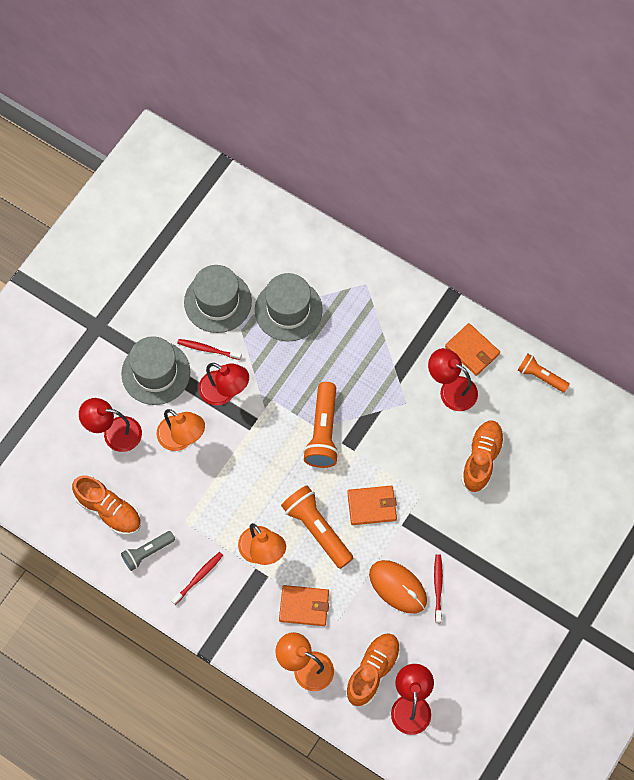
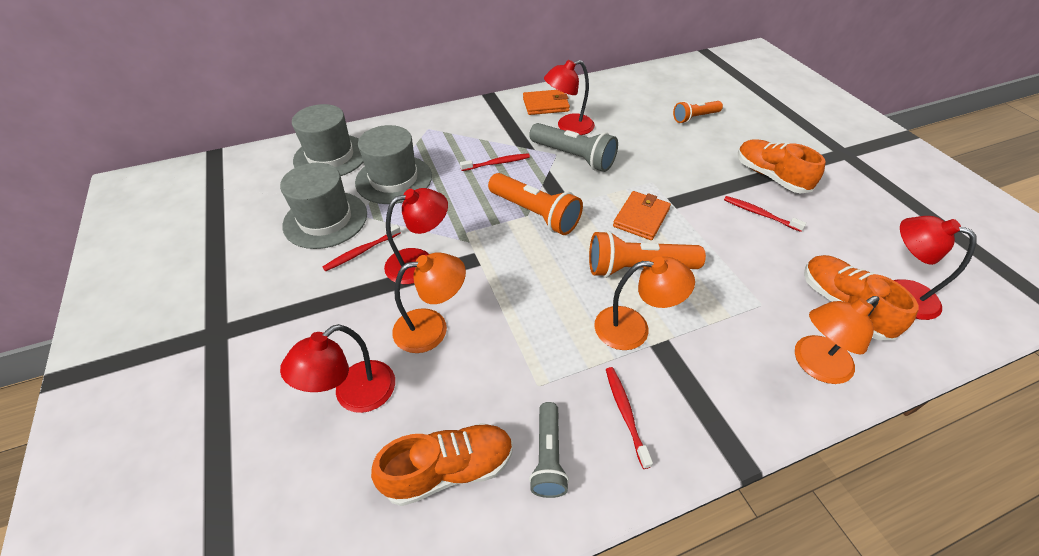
camera: 55 degrees left, 20 degrees down
(156, 373) = (333, 309): grey hat -> grey hat (331, 156)
(304, 606) = (728, 325): orange wallet -> none
(361, 367) = (497, 163): none -> red toothbrush
(398, 587) = (744, 240): orange mouse -> none
(411, 418) = (573, 157): none -> grey flashlight
(481, 459) = (646, 138): orange shoe -> orange shoe (770, 176)
(541, 376) = (599, 86): orange flashlight -> orange flashlight (695, 117)

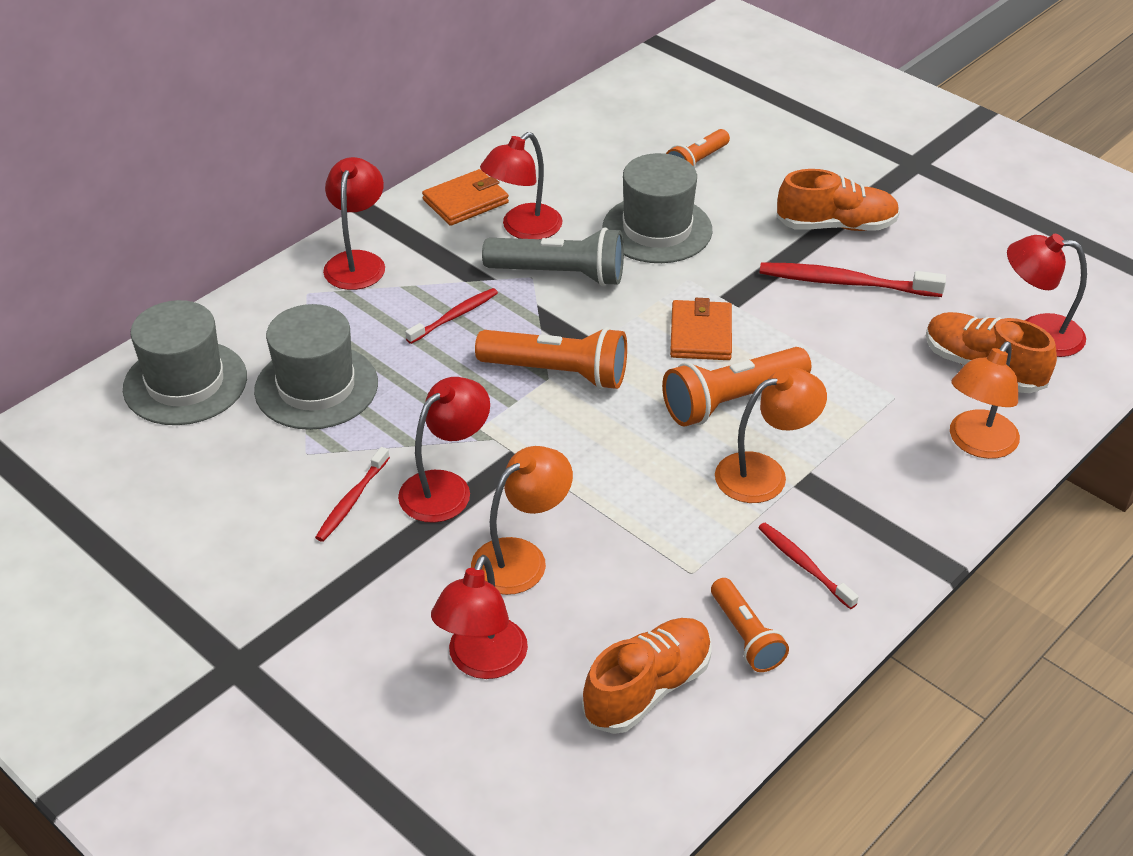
camera: 25 degrees left, 5 degrees down
(325, 219) = (261, 476): grey hat -> grey hat (657, 229)
(465, 120) = (357, 262): none -> red lamp
(548, 456) = (745, 636): grey flashlight -> orange flashlight
(759, 214) = (845, 283): red toothbrush -> red toothbrush, size x1.65
(770, 176) = (836, 226): orange shoe -> orange shoe turned 150 degrees clockwise

